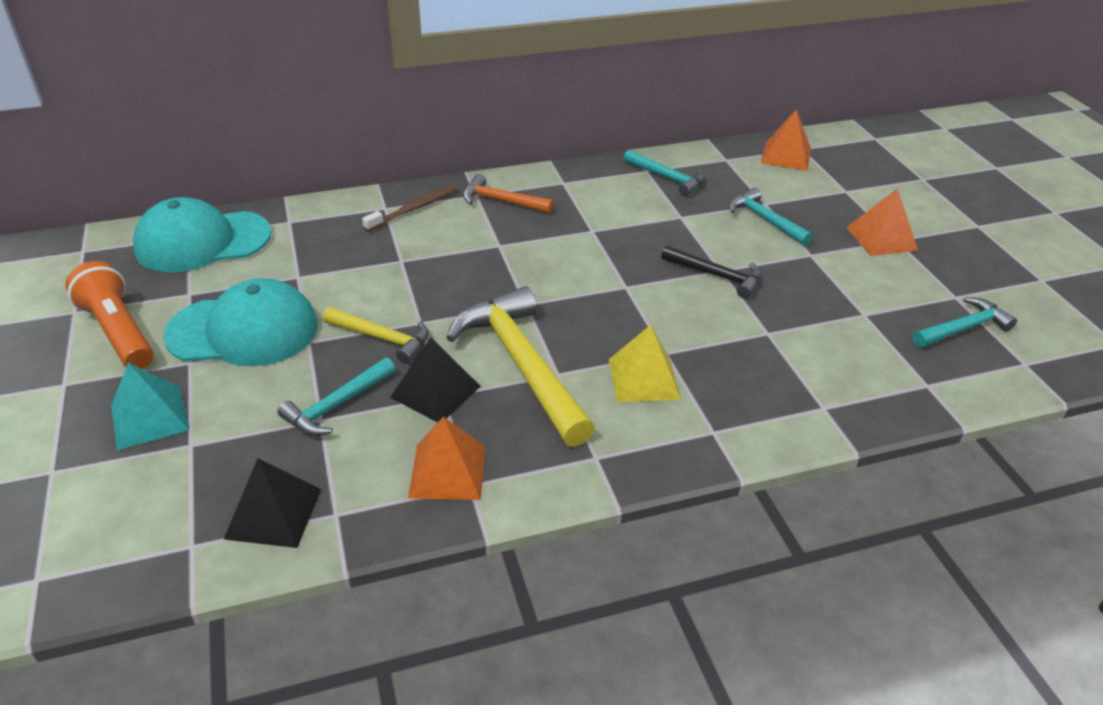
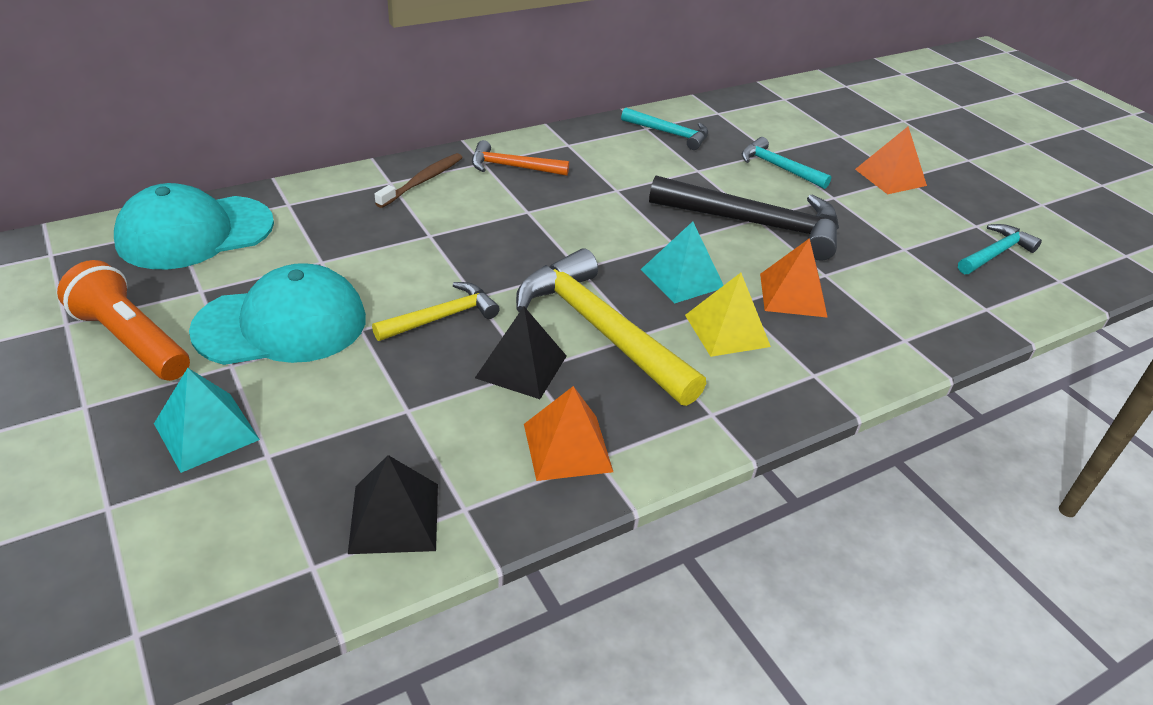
camera: 15 degrees left, 0 degrees up
(337, 405) = (420, 393): turquoise hammer -> none
(382, 338) = (441, 317): yellow hammer -> yellow hammer turned 45 degrees counterclockwise
(621, 323) = (682, 278): none -> turquoise pyramid
(716, 276) = (755, 224): black hammer -> black hammer, size x1.84
(786, 156) = (772, 106): orange pyramid -> orange pyramid (792, 295)

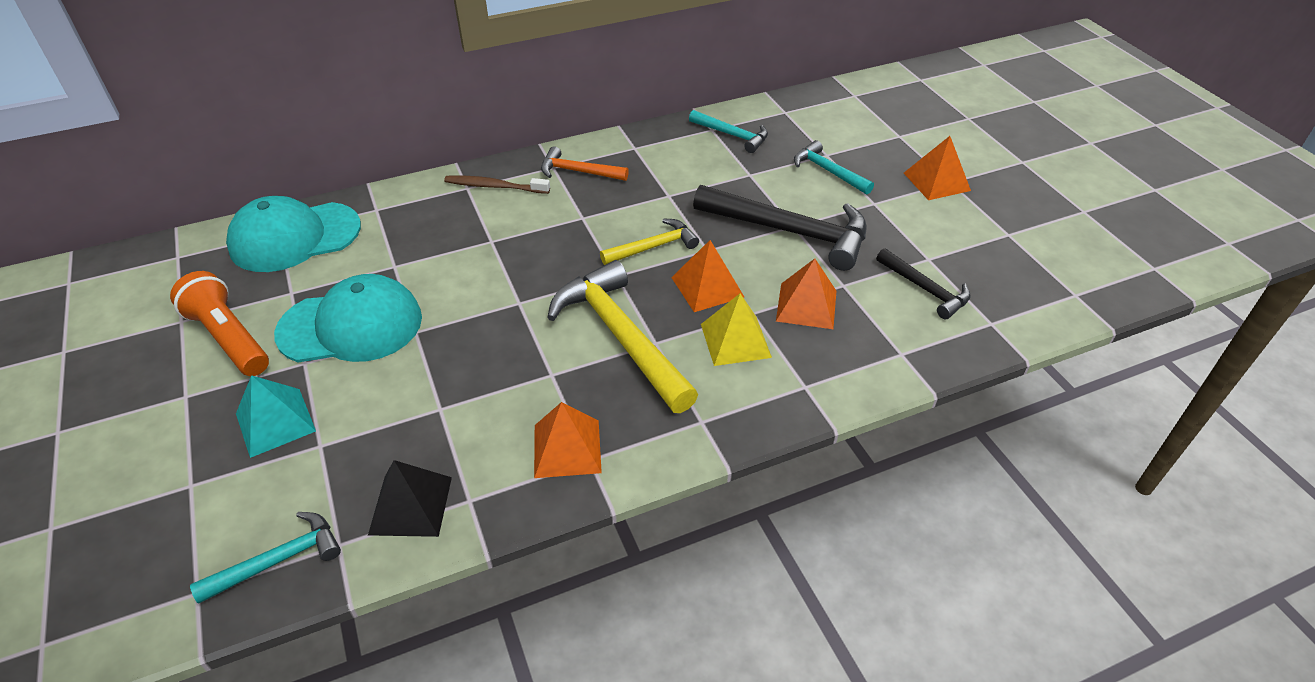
camera: 10 degrees right, 5 degrees up
(422, 181) = (495, 186): brown toothbrush -> brown toothbrush turned 120 degrees counterclockwise
(441, 317) = (485, 322): yellow hammer -> yellow hammer (653, 247)
(521, 366) = (544, 371): black pyramid -> none
(682, 278) = (707, 287): turquoise pyramid -> orange pyramid
(910, 277) = (925, 289): none -> black hammer
(995, 253) = (1018, 265): turquoise hammer -> turquoise hammer (278, 560)

